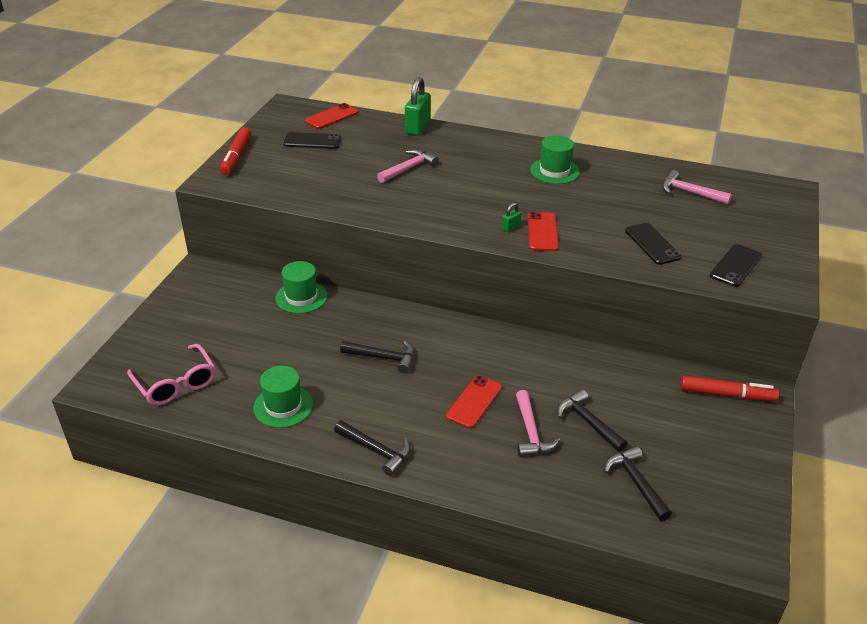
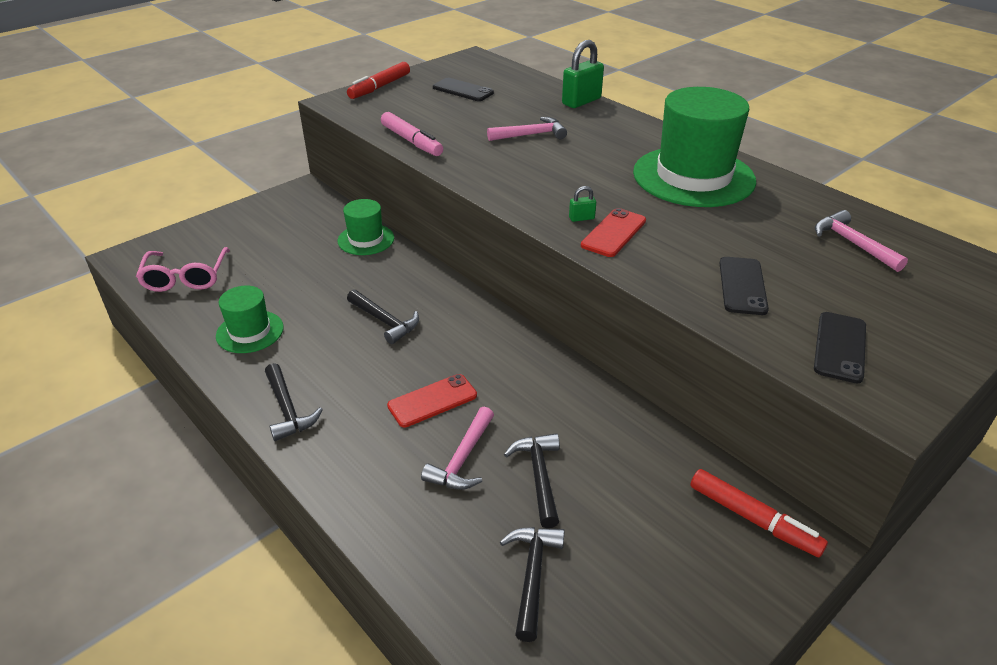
camera: 30 degrees right, 0 degrees up
(320, 201) = (411, 141): none -> pink marker
(331, 117) = (505, 74): red phone -> none
(554, 171) = (693, 177): green hat -> green hat, size x1.93
(735, 266) = (840, 347): black phone -> black phone turned 45 degrees counterclockwise

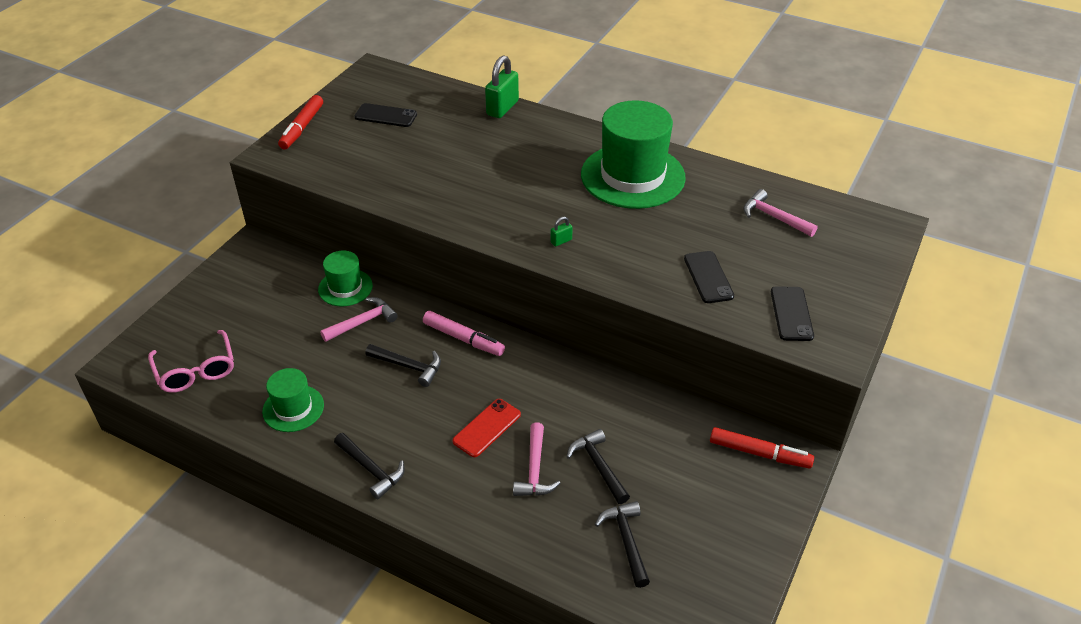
camera: 20 degrees left, 5 degrees up
(411, 141) = (371, 189): pink marker -> pink marker (463, 339)
(531, 135) = (476, 158): pink hammer -> pink hammer (363, 322)
(613, 233) = (593, 250): red phone -> none

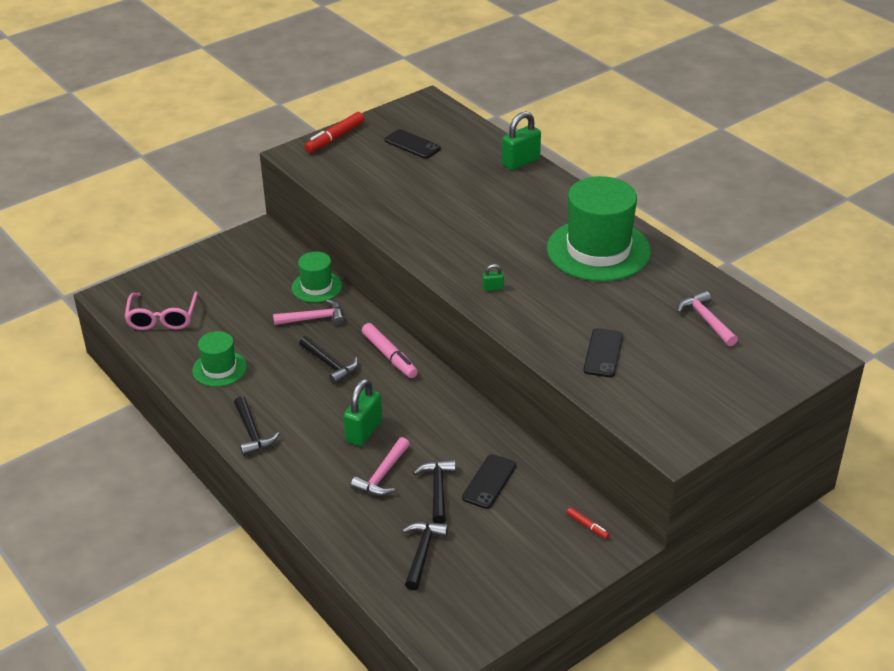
camera: 25 degrees right, 5 degrees down
(487, 428) = (364, 431): red phone -> green padlock
(759, 453) = (587, 526): red marker -> red marker, size x0.51
(791, 314) = (657, 404): black phone -> black phone (489, 481)

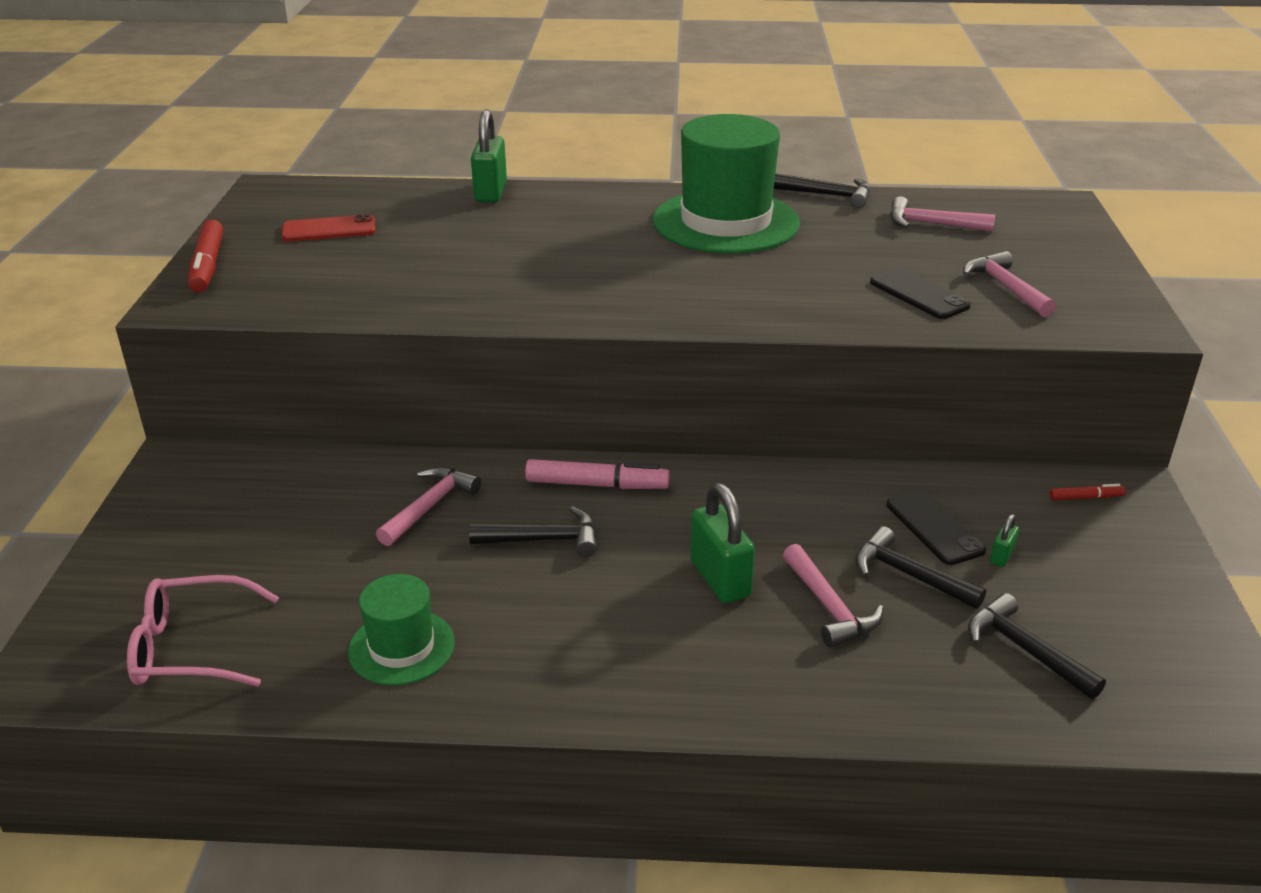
camera: 50 degrees left, 5 degrees down
(162, 318) = (191, 647): pink glasses -> pink glasses turned 135 degrees clockwise
(252, 433) = (592, 687): black hammer -> black hammer (828, 195)
(316, 287) = (370, 472): green hat -> none
(412, 144) = (329, 229): black phone -> red phone
(493, 288) = (700, 302): green padlock -> green padlock (1001, 556)
(657, 380) = (1005, 287): none -> pink hammer

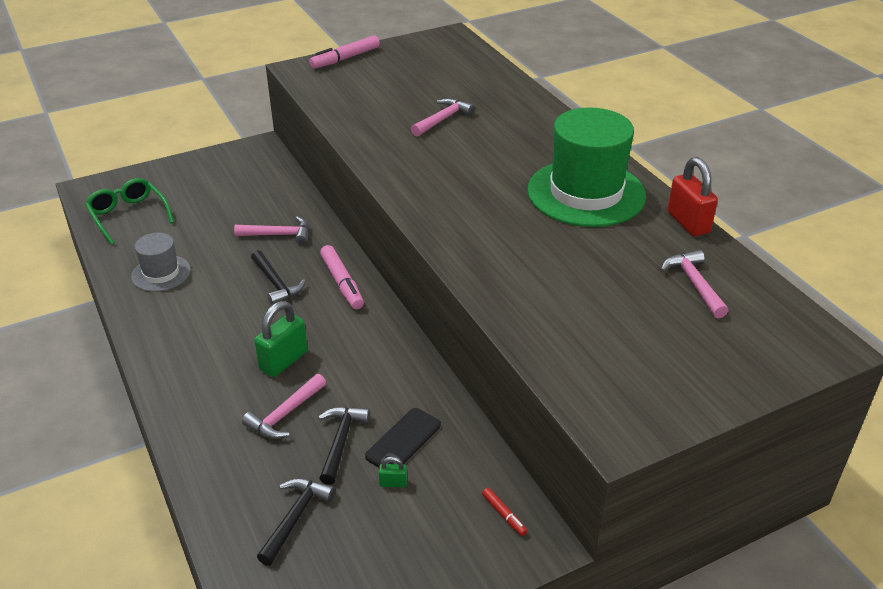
camera: 60 degrees right, 5 degrees up
(191, 647) = (128, 216): pink glasses -> green glasses
(208, 265) = (345, 58): red marker -> pink marker
(329, 229) = (420, 71): red phone -> none
(401, 647) = (161, 273): green hat -> grey hat
(490, 192) = (527, 98): green padlock -> none
(828, 195) = (688, 222): black hammer -> red padlock
(919, 294) = (560, 307): black phone -> none
(1005, 287) = (617, 347): pink hammer -> pink hammer (443, 119)

